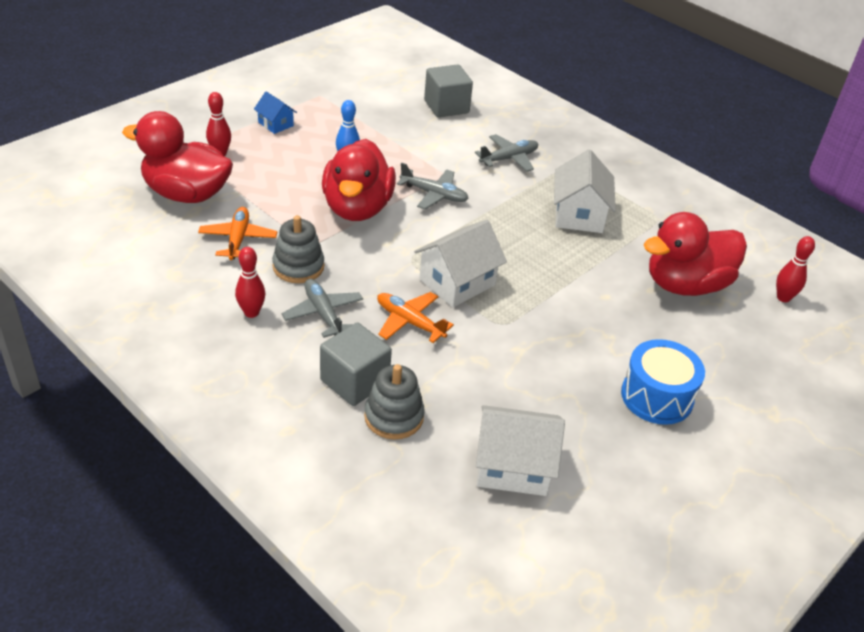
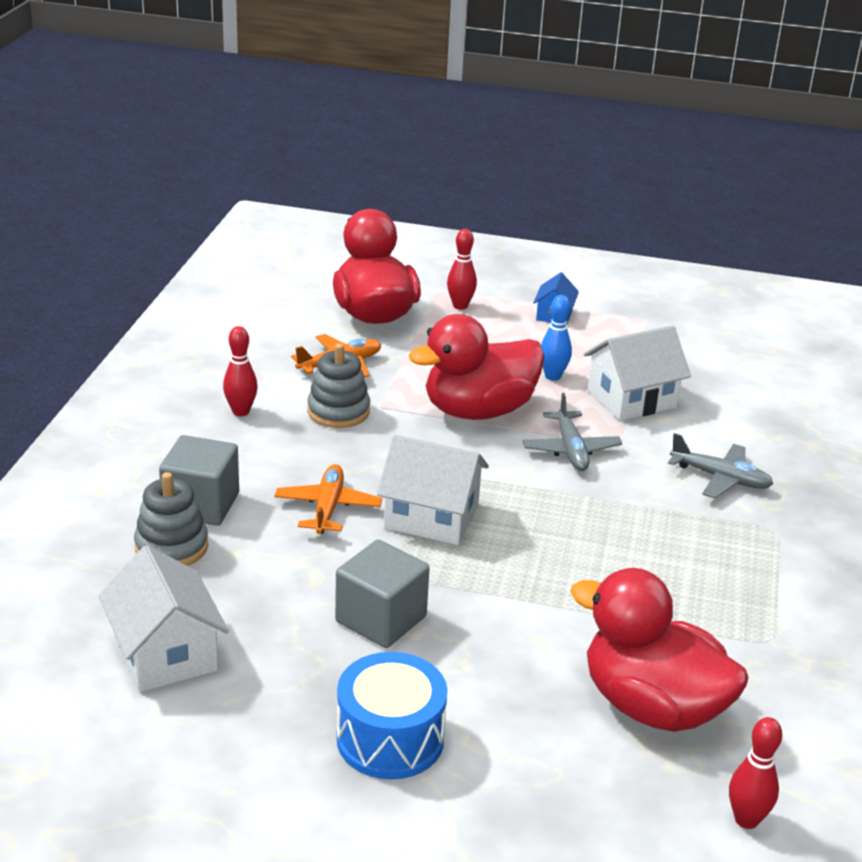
camera: 60 degrees right, 10 degrees down
(323, 313) = (283, 451): grey plane -> none
(446, 106) = (758, 401): grey cube -> grey cube (381, 619)
(579, 214) = (682, 568): white house -> white house (631, 399)

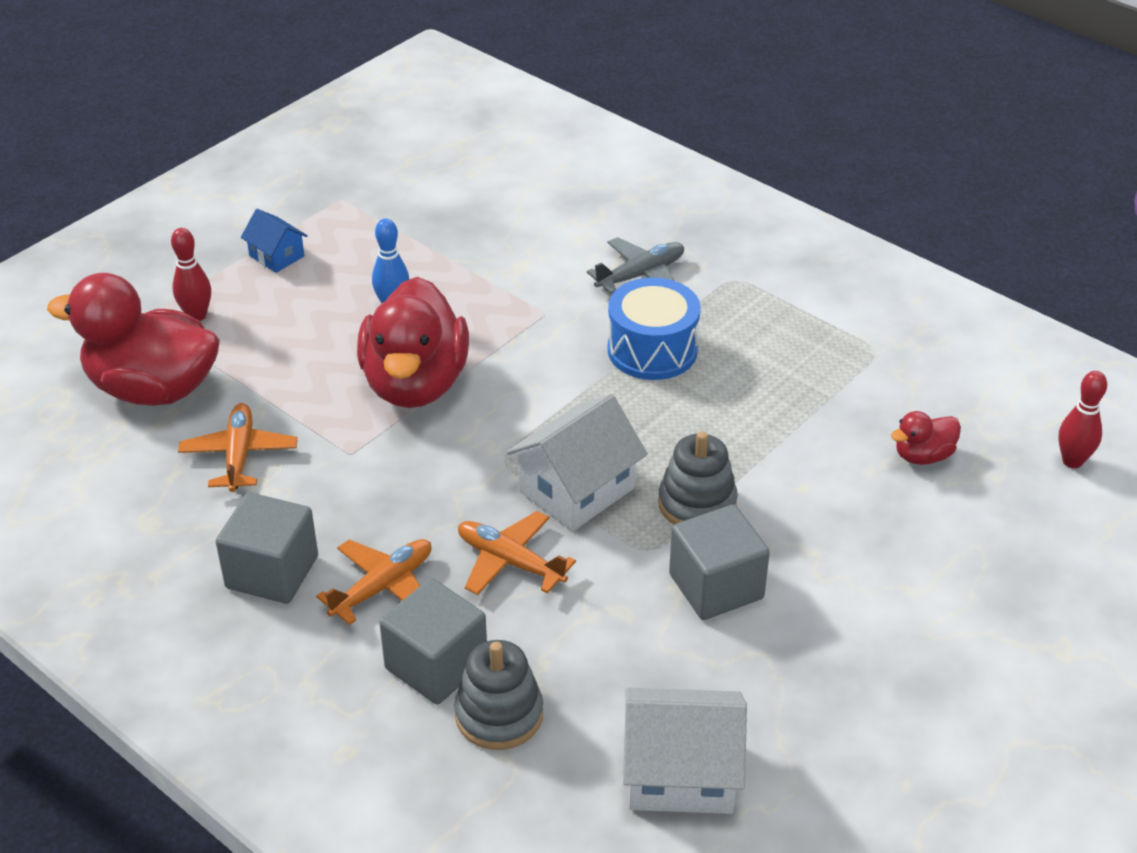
camera: 60 degrees left, 10 degrees up
(241, 411) = (272, 572): red bowling pin -> grey cube
(260, 460) = (383, 587): none -> orange plane
(338, 411) = (335, 490): grey stacking toy -> grey stacking toy (697, 504)
(390, 739) = (887, 641): blue drum -> blue drum (652, 350)
(570, 450) = (530, 348): grey plane -> none
(631, 399) = (475, 272): white house -> none
(652, 706) = (923, 456): red duck -> red duck, size x0.45

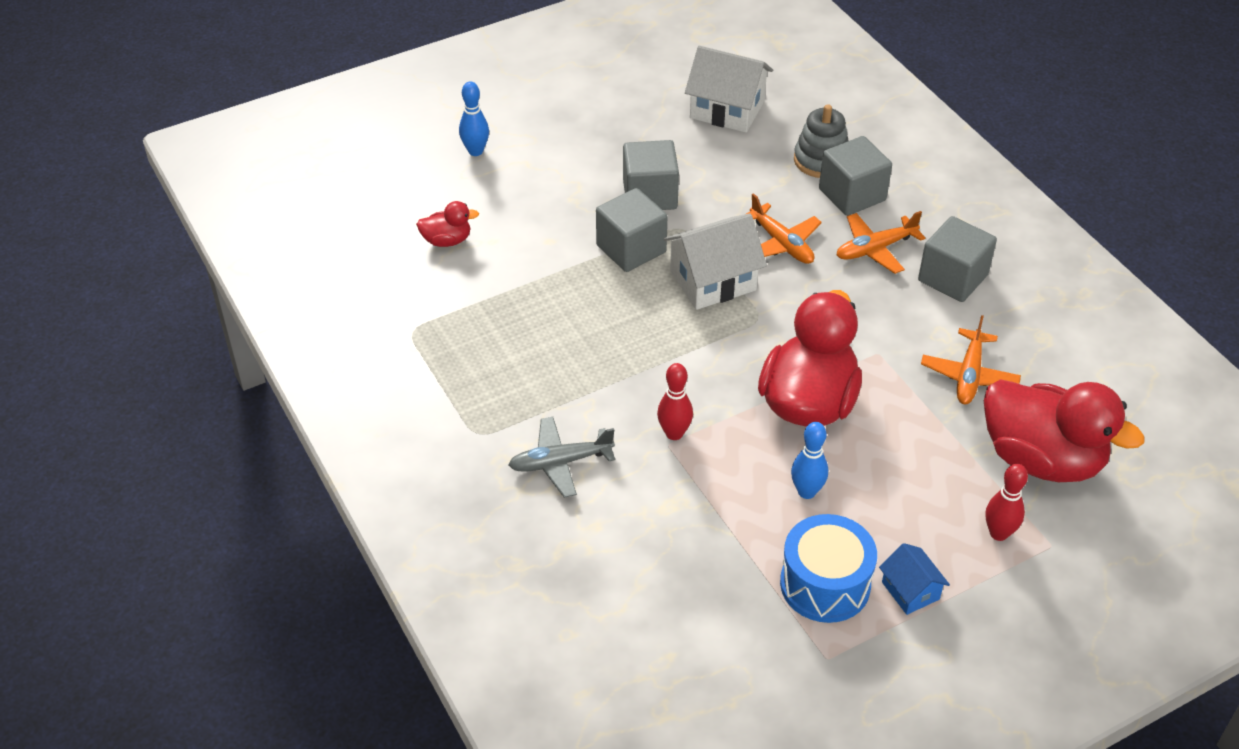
camera: 160 degrees left, 5 degrees up
(652, 350) = (594, 381): blue drum -> blue drum (825, 584)
(697, 504) = (631, 249): grey stacking toy -> grey cube
(992, 589) = (475, 151): none -> blue bowling pin
(1072, 461) = (347, 210): red bowling pin -> red bowling pin (674, 433)

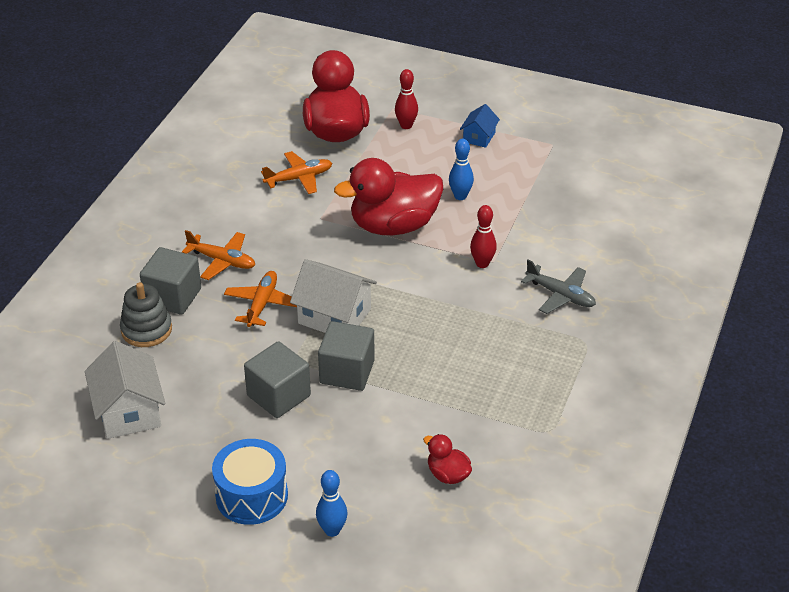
camera: 130 degrees left, 5 degrees down
(825, 584) = (511, 163): blue drum -> blue drum (251, 496)
(952, 278) = (216, 218): grey cube -> none

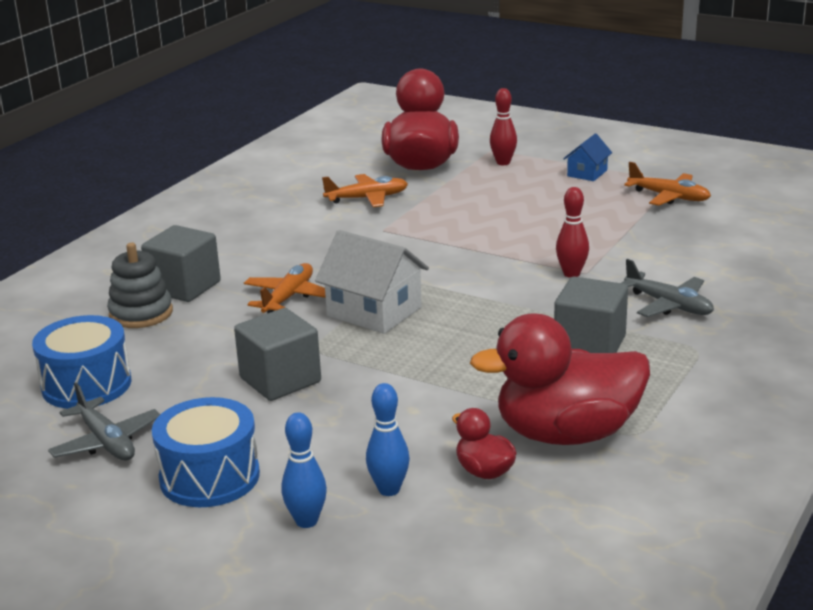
camera: 10 degrees right, 15 degrees down
(128, 411) = (86, 385): white house -> blue drum
(164, 468) = (106, 442): none -> grey plane
(222, 261) = (254, 260): orange plane -> orange plane (669, 197)
(347, 372) = (375, 362): grey cube -> grey cube (589, 345)
(393, 226) = (468, 239): red duck -> red duck (566, 434)
(460, 196) = (555, 218): blue bowling pin -> blue bowling pin (389, 489)

